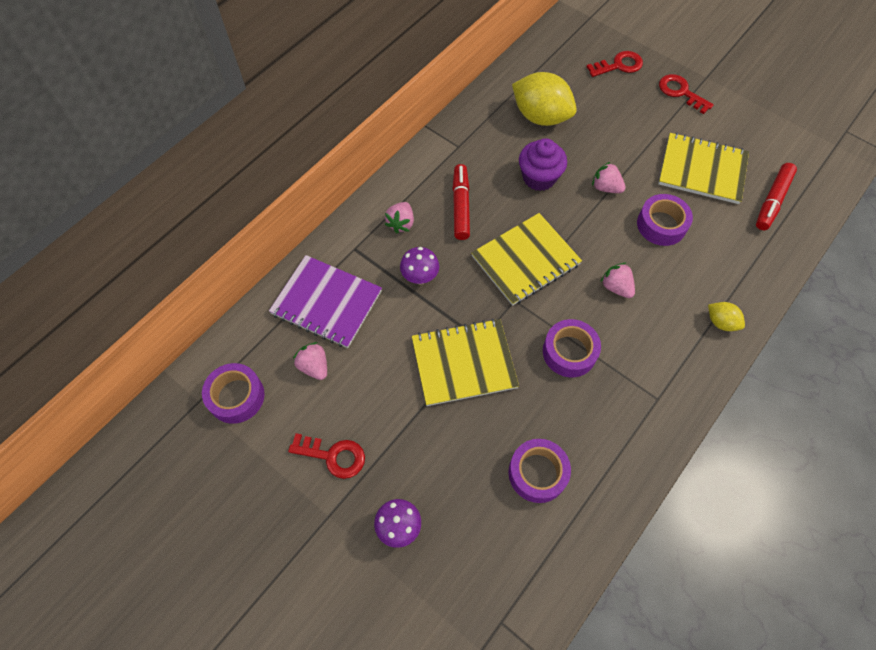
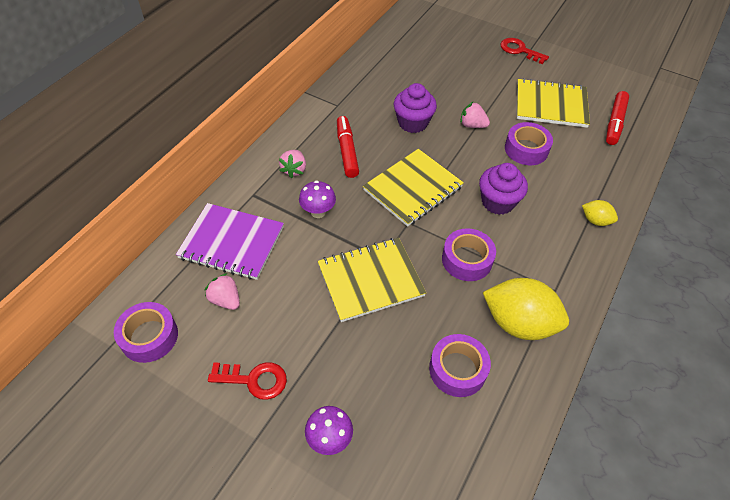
camera: 10 degrees left, 10 degrees down
(540, 116) = (405, 77): yellow lemon -> yellow lemon (519, 323)
(616, 287) = (498, 202): pink strawberry -> purple cupcake
(618, 65) = (464, 35): red key -> none

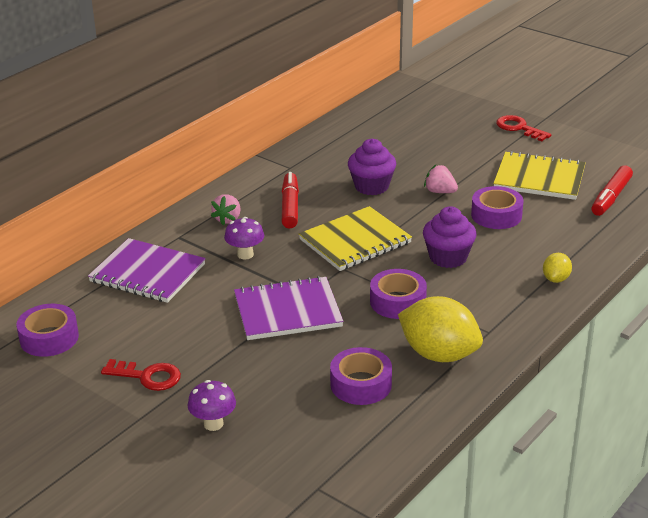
camera: 10 degrees right, 20 degrees down
(226, 300) = (132, 316): pink strawberry -> none
(370, 280) = (287, 311): yellow notebook -> purple notebook
(595, 220) = (556, 279): yellow lemon -> yellow lemon turned 75 degrees clockwise

